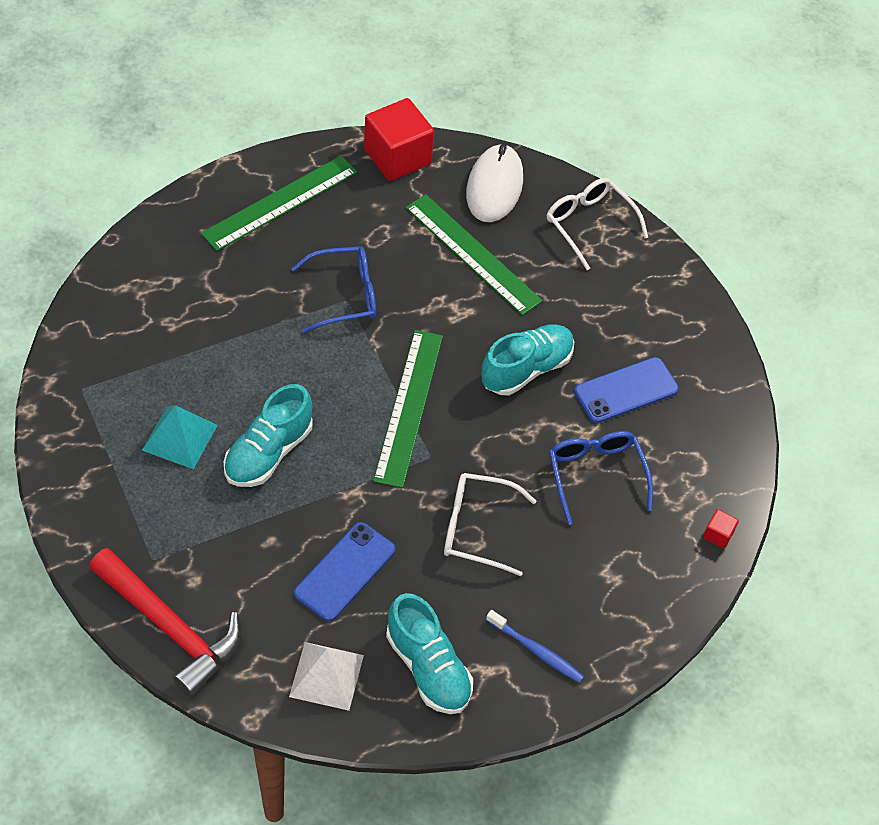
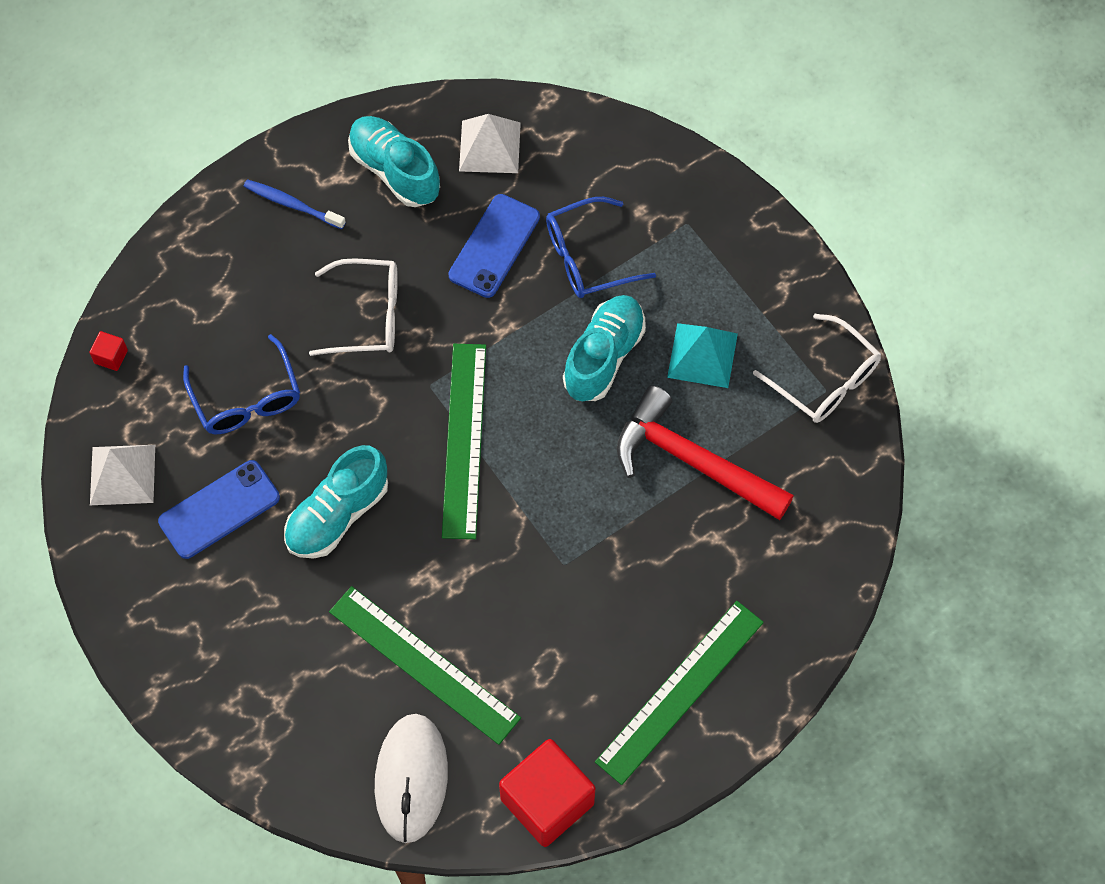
camera: 175 degrees right, 10 degrees up
(171, 627) = (648, 163): red hammer -> red hammer (692, 461)
(345, 295) = (567, 570): blue glasses -> blue glasses (587, 257)
(589, 224) = (280, 744): white glasses -> white glasses (825, 380)
(708, 433) = (122, 474): none -> white pyramid

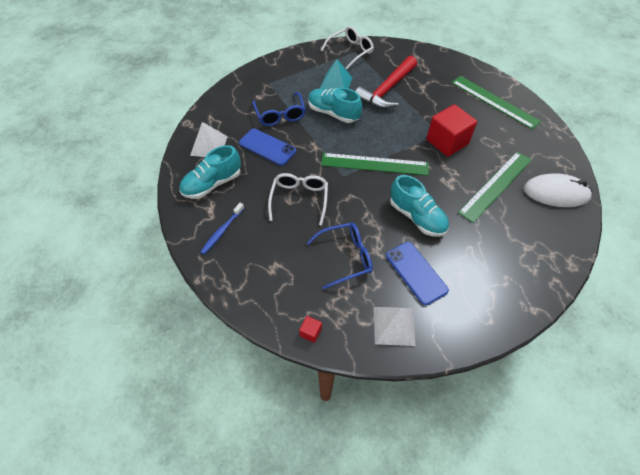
camera: 85 degrees left, 10 degrees down
(547, 801) = (554, 145): red cube -> red cube (447, 142)

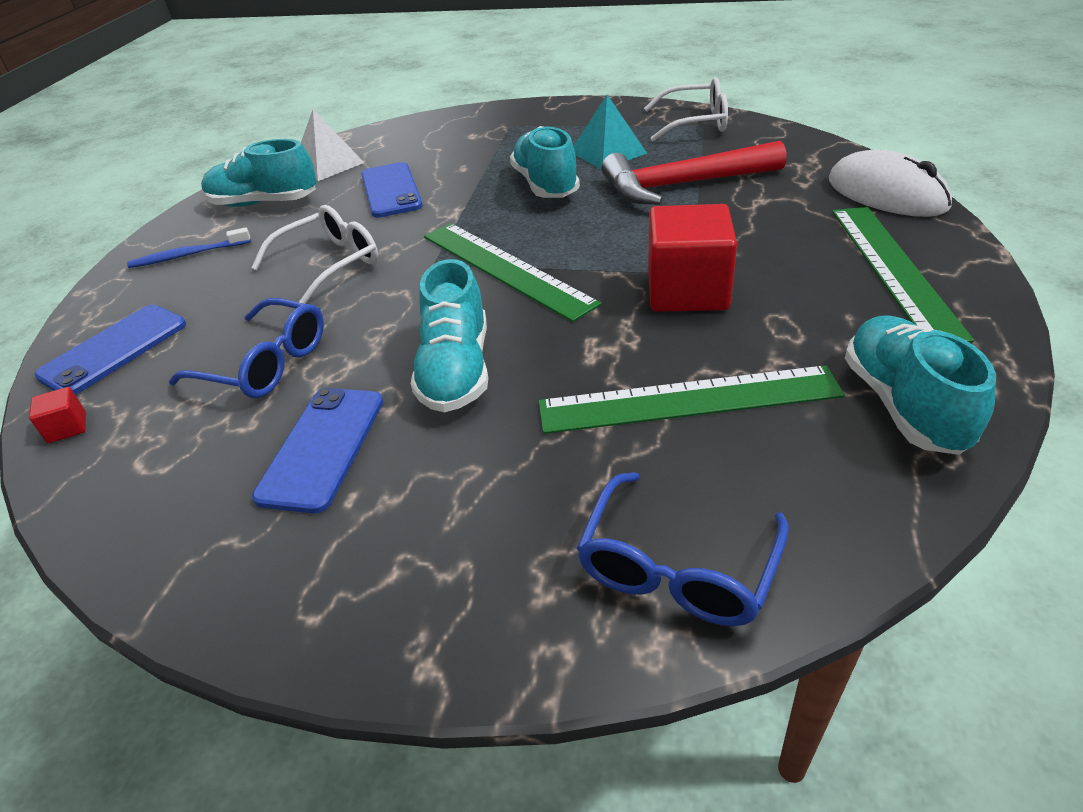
camera: 45 degrees right, 15 degrees down
(270, 292) = (114, 350): none -> blue phone
(280, 115) = (466, 163): blue glasses -> blue glasses (677, 568)
(394, 325) = (166, 499): white pyramid -> none
(546, 154) = (904, 404): none -> turquoise shoe
(556, 193) = (823, 485): white mouse -> white mouse (886, 194)

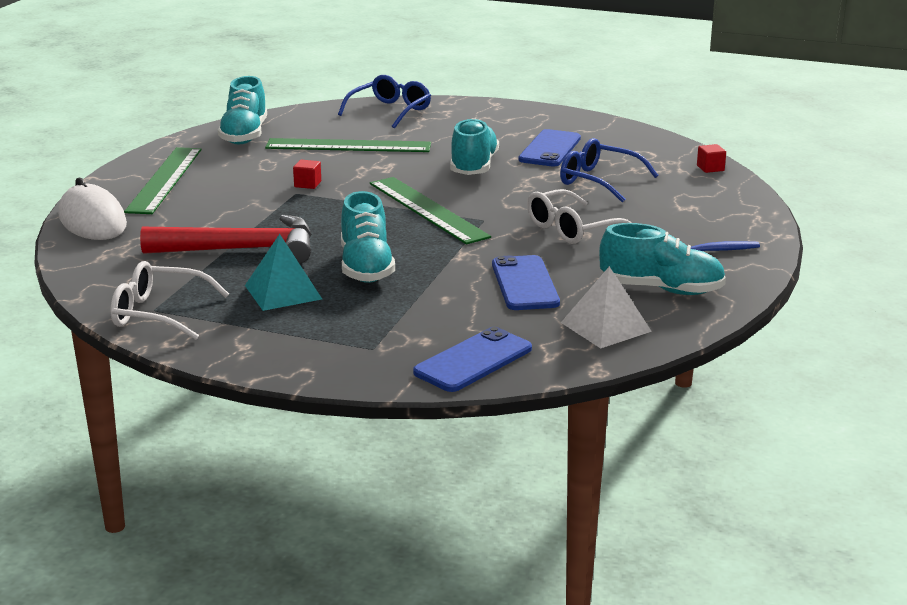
camera: 175 degrees left, 15 degrees down
(114, 350) = (716, 198): blue phone -> blue phone (473, 361)
(687, 291) = (307, 184): red cube -> red cube, size x0.42

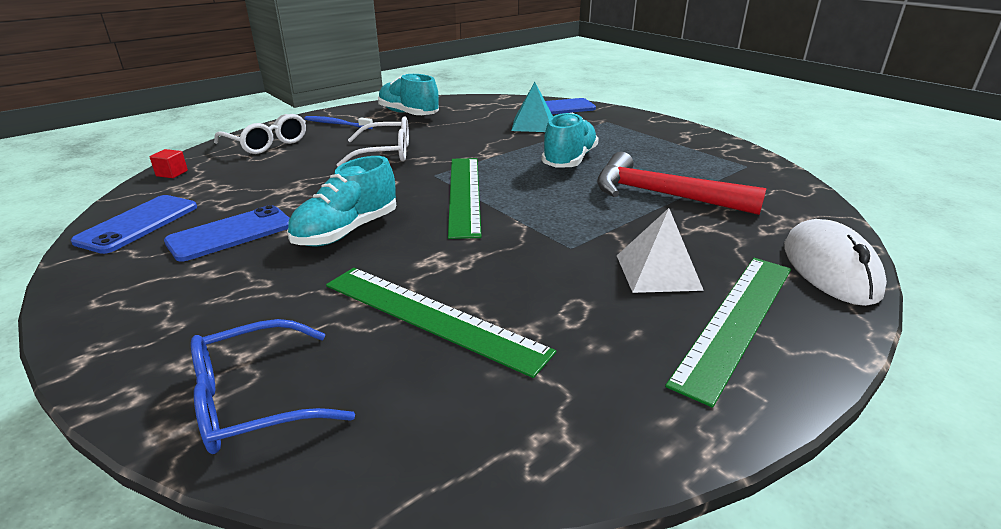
camera: 150 degrees left, 5 degrees up
(158, 313) = (743, 162): white glasses -> white glasses (267, 144)
(244, 135) = (569, 411): turquoise shoe -> none
(283, 292) = (644, 157): turquoise pyramid -> turquoise pyramid (533, 124)
(307, 184) = (548, 256): red cube -> none
(525, 284) = (478, 131): blue phone -> blue phone (138, 224)
(598, 181) = (279, 185): blue glasses -> none
(605, 327) = (470, 107): white pyramid -> white pyramid (658, 272)

